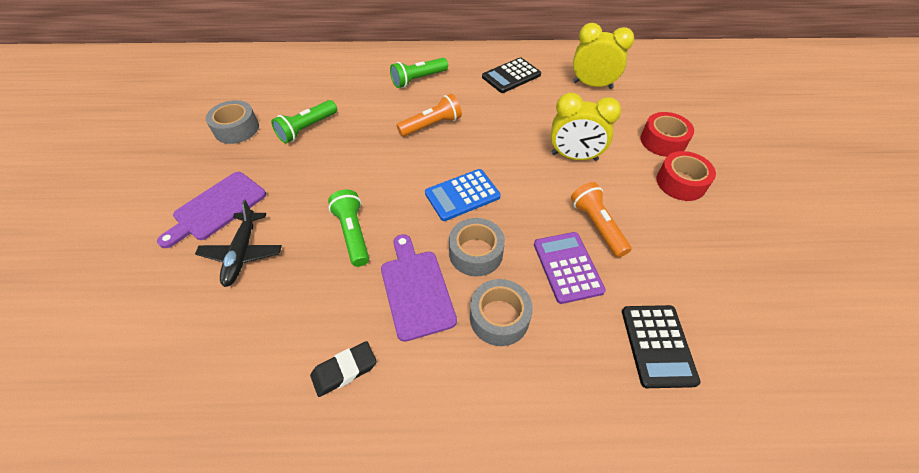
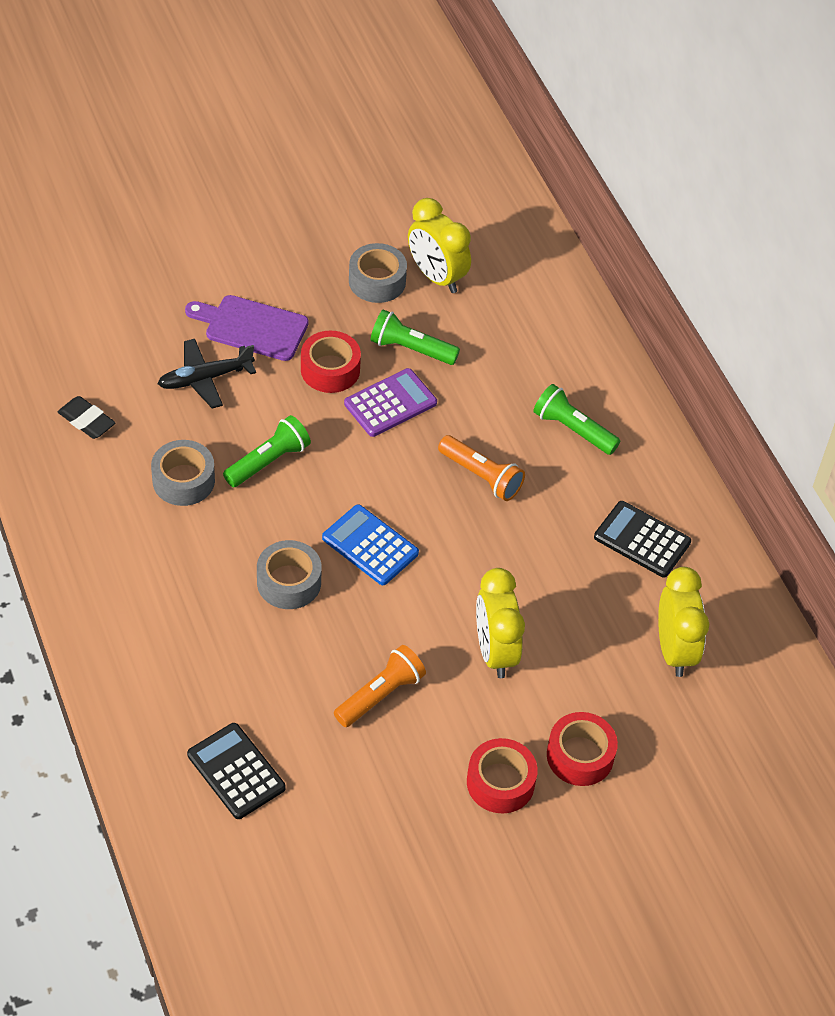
camera: 65 degrees right, 0 degrees up
(258, 101) = (436, 277): none -> yellow clock
(293, 173) = (330, 369): none -> red tape
(344, 370) = (114, 516): black eraser -> black eraser (86, 421)
(416, 289) = (220, 542): purple cutting board -> none
(499, 317) = (215, 624): grey tape -> grey tape (183, 480)
(567, 267) = (305, 674): purple calculator -> purple calculator (390, 403)
(657, 345) = (236, 771): black calculator -> black calculator turned 75 degrees clockwise

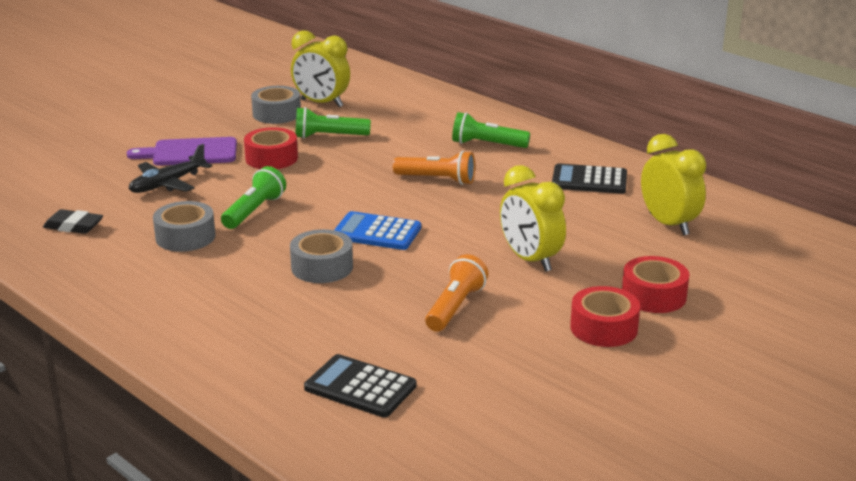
camera: 20 degrees left, 25 degrees down
(390, 403) = (334, 163): purple calculator -> none

